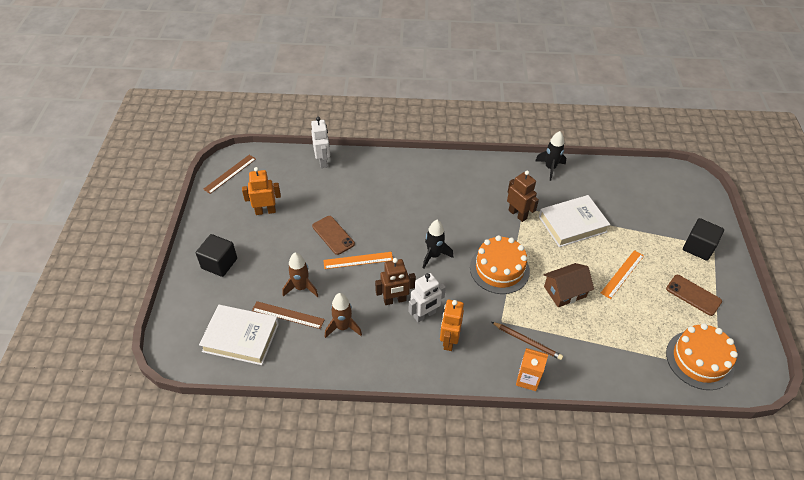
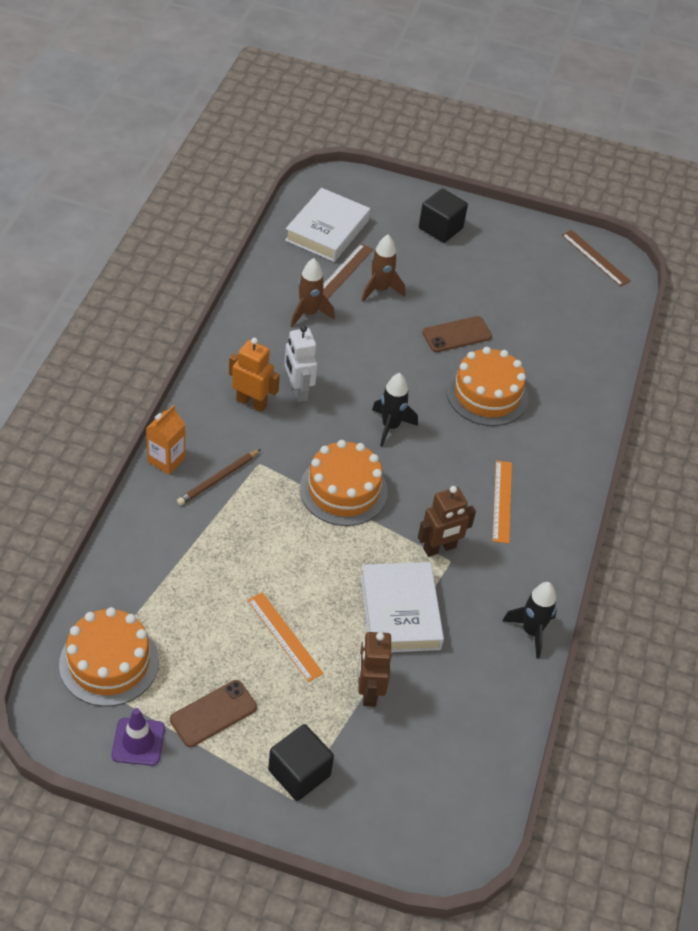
camera: 100 degrees right, 0 degrees up
(265, 211) = (517, 280): orange robot -> none
(323, 161) = (602, 353): white robot -> none
(358, 260) = (406, 349): orange ruler -> orange ruler (502, 501)
(383, 211) = (487, 394): none -> orange cake
(395, 300) = (331, 368): brown robot -> brown robot (369, 691)
(565, 291) = (279, 551): brown house -> none
(736, 327) = (138, 742): none -> purple traffic cone

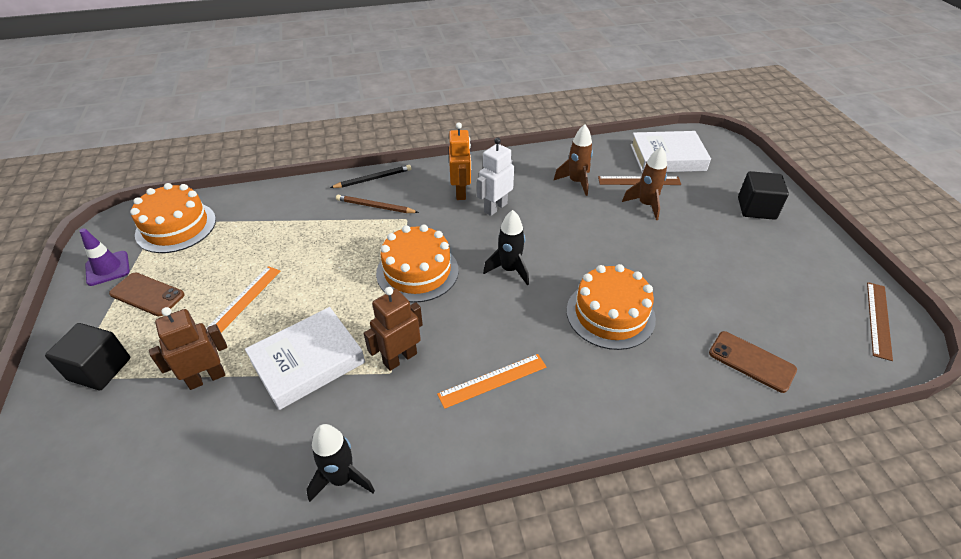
camera: 65 degrees right, 5 degrees down
(166, 460) = (373, 179): orange carton -> black pencil
(439, 548) = (400, 358): brown robot -> brown robot turned 105 degrees clockwise
(457, 334) = (655, 266): brown phone -> brown phone (751, 361)

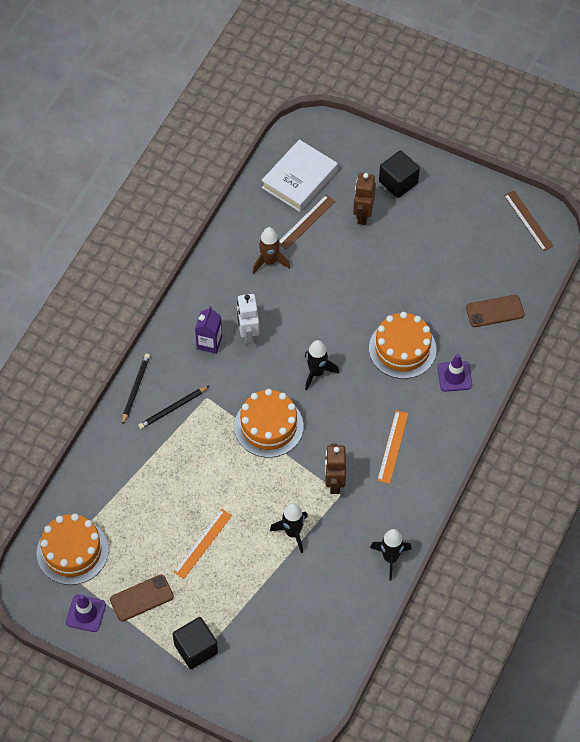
camera: 50 degrees left, 15 degrees up
(206, 378) = (257, 593): brown robot -> brown robot (363, 215)
(243, 301) = (203, 543): orange ruler -> orange ruler turned 60 degrees clockwise
(307, 362) = (293, 533): white book -> black rocket
(375, 207) = (173, 408): brown pencil -> black pencil
(461, 192) = (209, 342): orange robot -> purple carton
(636, 378) = (454, 376): none -> purple traffic cone
(646, 205) = (333, 242): brown rocket -> none

